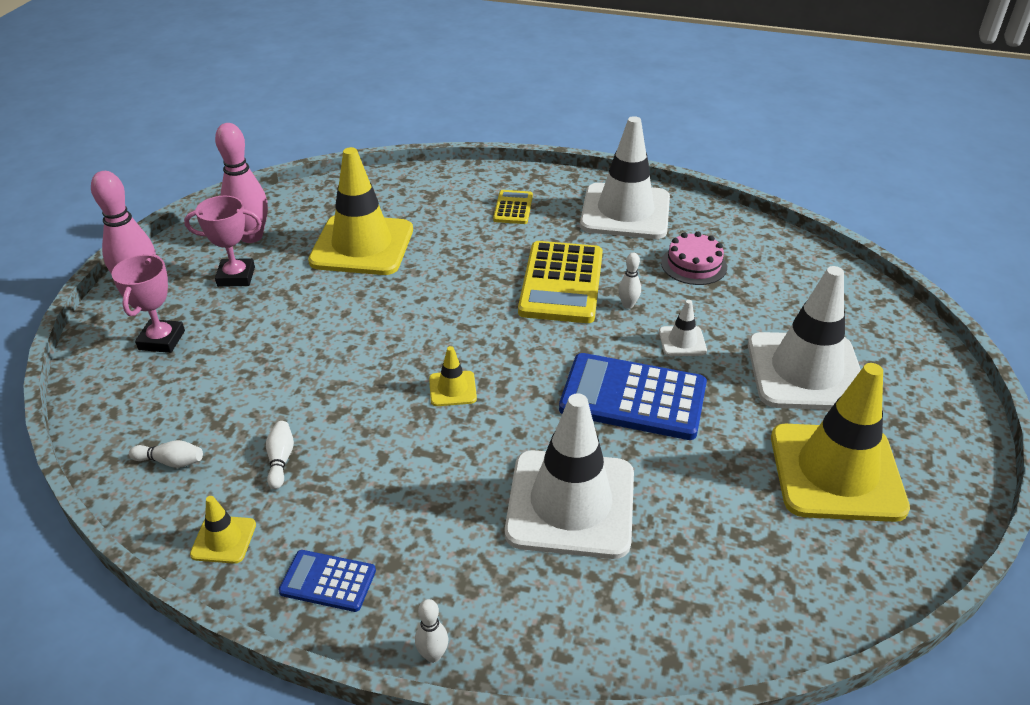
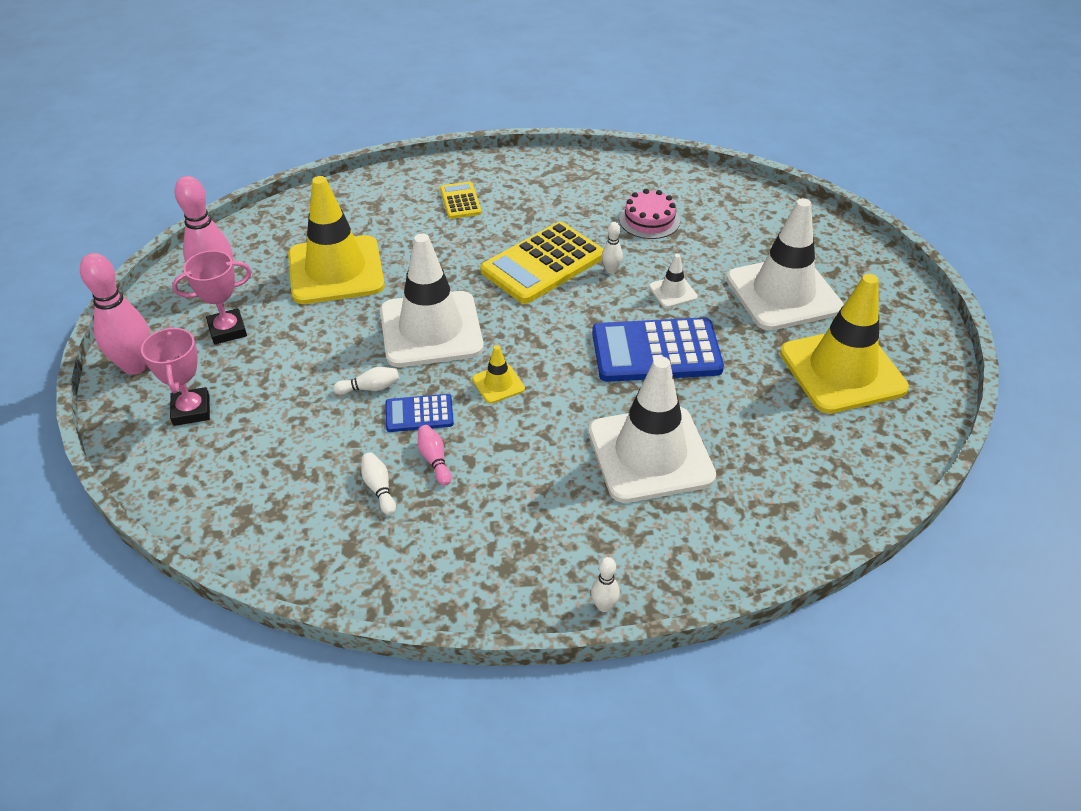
camera: 20 degrees left, 5 degrees up
(171, 462) = (276, 519): white bowling pin -> white bowling pin (370, 388)
(223, 539) = (369, 570): yellow traffic cone -> none
(328, 581) = (483, 576): blue calculator -> blue calculator (419, 414)
(348, 447) = (434, 460): none -> pink bowling pin
(561, 283) = (543, 264): yellow calculator -> yellow calculator turned 60 degrees clockwise
(625, 212) = (565, 183): white traffic cone -> white traffic cone (431, 329)

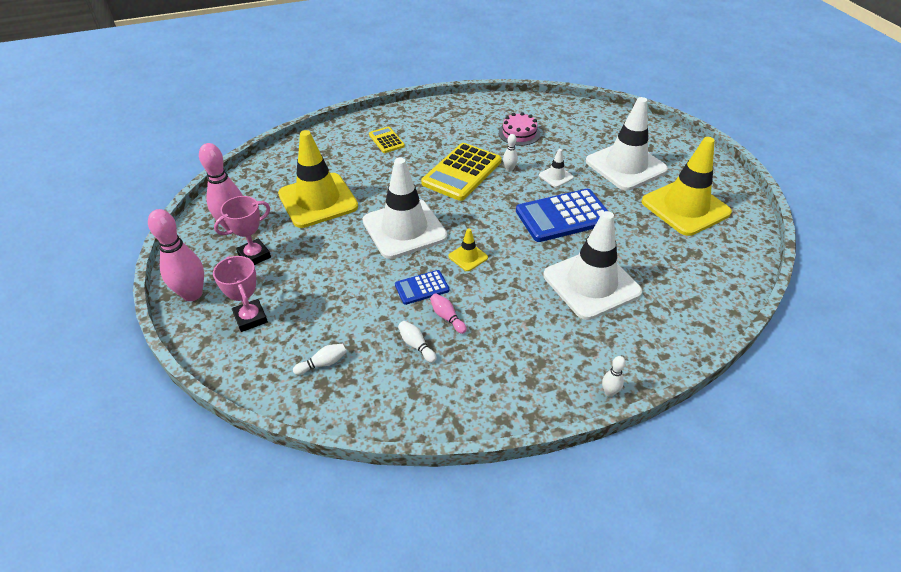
camera: 15 degrees left, 0 degrees up
(370, 388) = (378, 277): white bowling pin -> white bowling pin (323, 363)

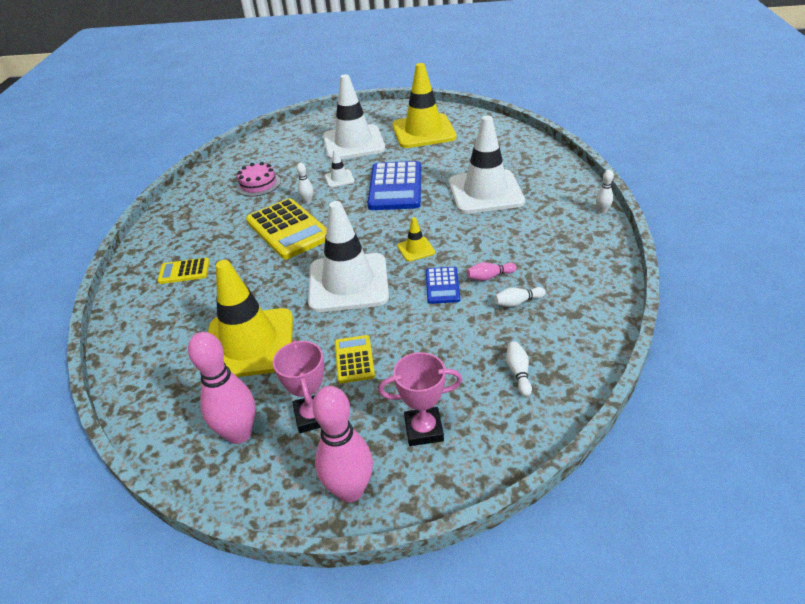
camera: 65 degrees left, 5 degrees down
(315, 259) = (354, 359): none -> yellow calculator

